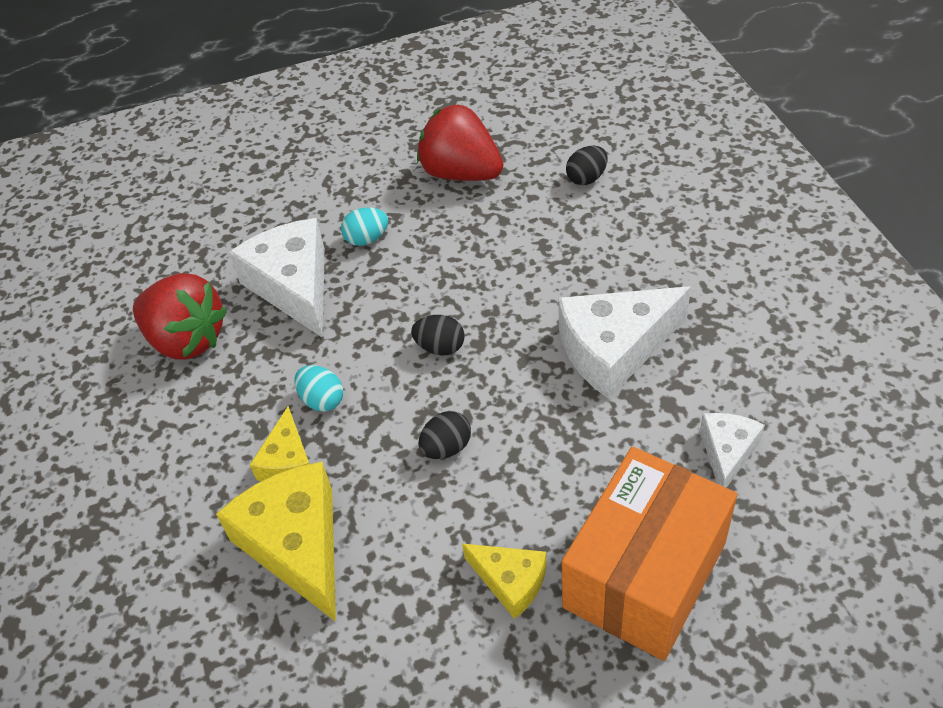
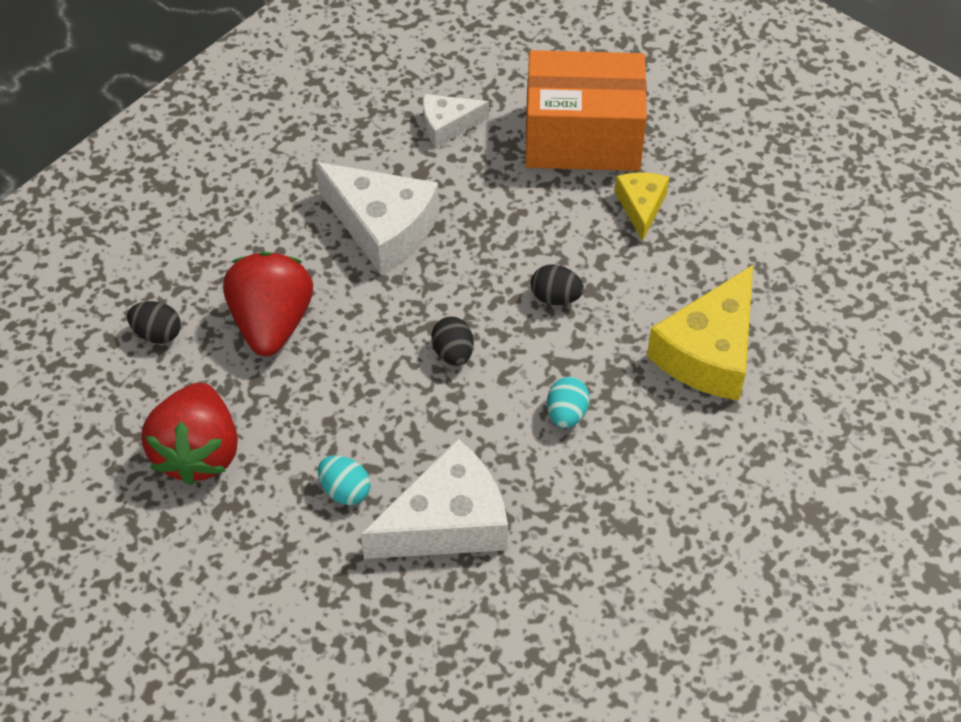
camera: 125 degrees left, 5 degrees up
(187, 339) = (571, 578): red strawberry -> red strawberry (272, 323)
(288, 461) = (643, 403): yellow cheese -> none
(293, 286) = (447, 522): white cheese -> white cheese turned 150 degrees counterclockwise

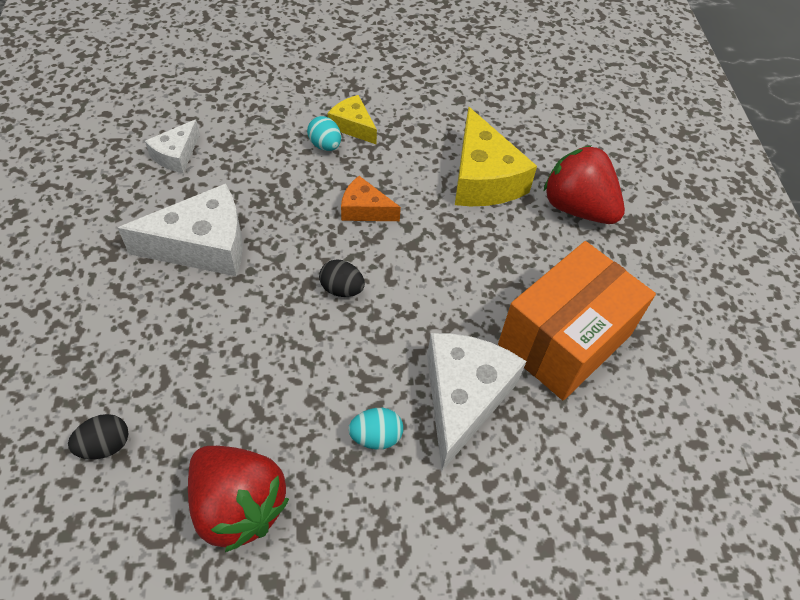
camera: 50 degrees left, 0 degrees up
(272, 323) = (192, 366): red strawberry -> red strawberry (577, 208)
(555, 297) = (364, 209): black egg -> orange cheese
(566, 414) = (451, 272): turquoise egg -> turquoise egg (325, 145)
(582, 137) = (273, 110): orange box -> orange box (564, 340)

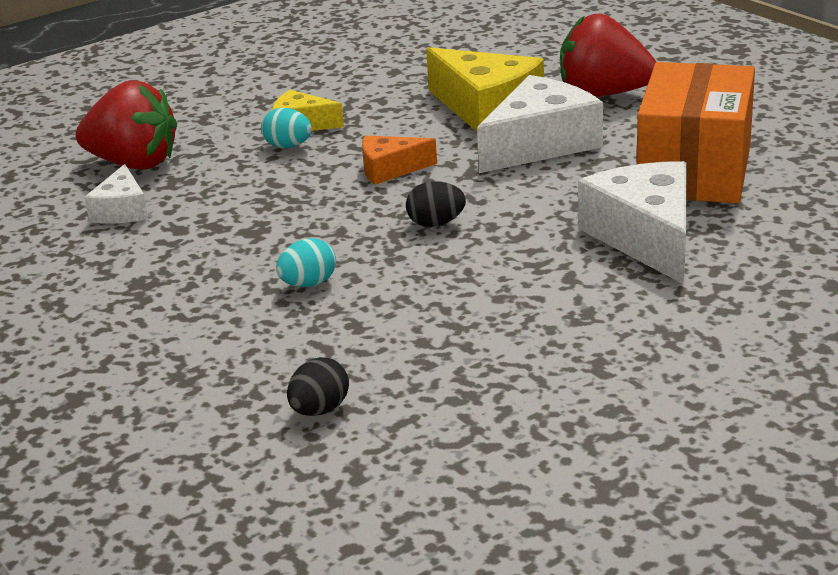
camera: 25 degrees left, 25 degrees down
(203, 245) = (242, 254): white cheese -> white cheese (540, 144)
(238, 506) = (515, 384): red strawberry -> red strawberry (134, 164)
(376, 437) = (594, 291): turquoise egg -> turquoise egg (308, 284)

